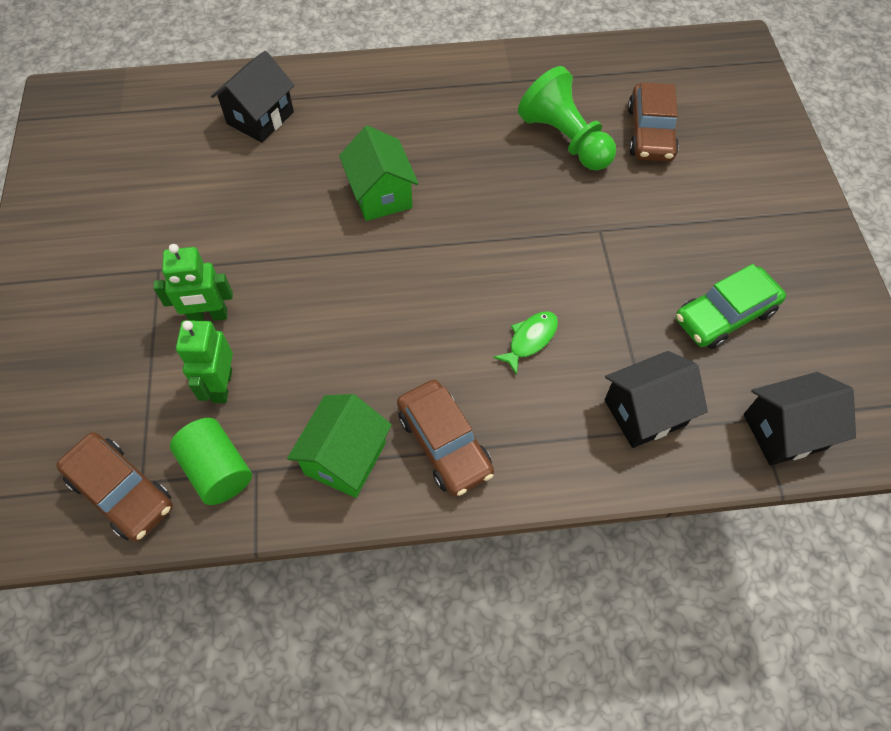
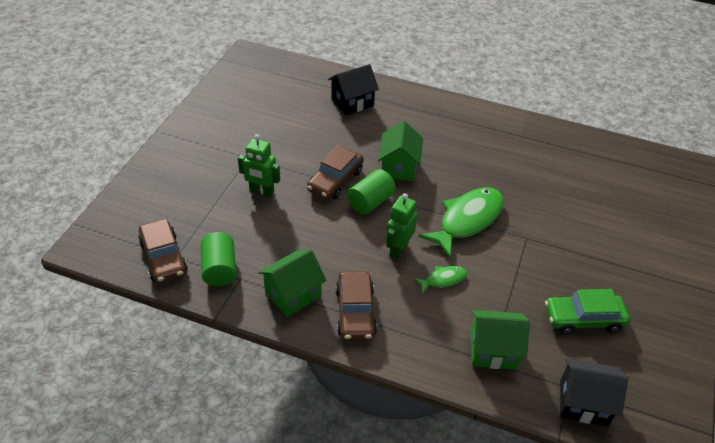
camera: 25 degrees right, 15 degrees down
(221, 385) = (247, 229): green robot -> green robot (398, 249)
(372, 265) = (370, 202): none -> green cylinder
(513, 237) = (467, 220): none -> green fish
(565, 139) = (535, 179): green pawn -> none
(645, 412) = (493, 350): black house -> green house
(650, 133) = (597, 196): brown car -> brown car (335, 180)

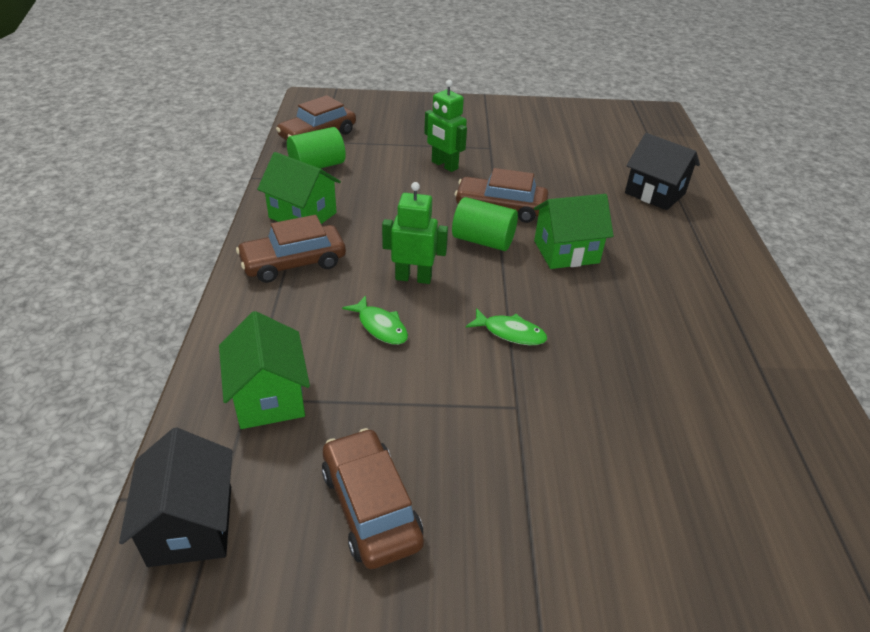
camera: 70 degrees right, 5 degrees down
(261, 191) = (444, 165): green robot -> green robot turned 45 degrees counterclockwise
(467, 220) = (510, 333): green fish -> green fish, size x0.48
(583, 319) = (371, 506): green car -> brown car

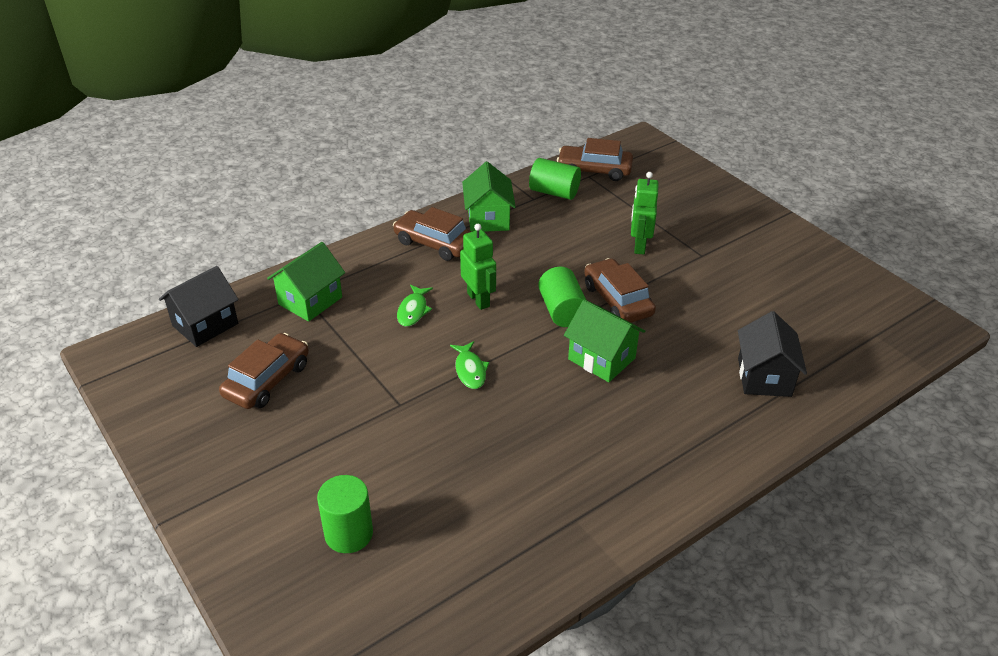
camera: 55 degrees right, 0 degrees up
(694, 549) = (349, 533): none -> green cylinder

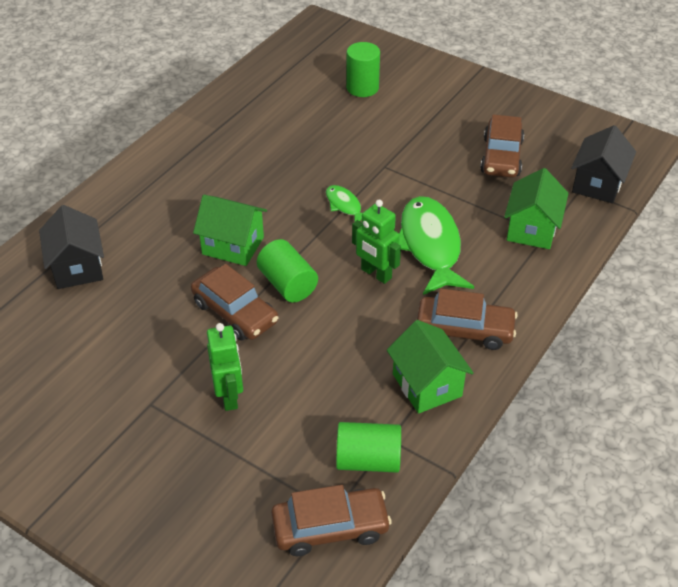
camera: 160 degrees right, 5 degrees up
(413, 310) = (430, 245): green fish -> green fish, size x2.07

